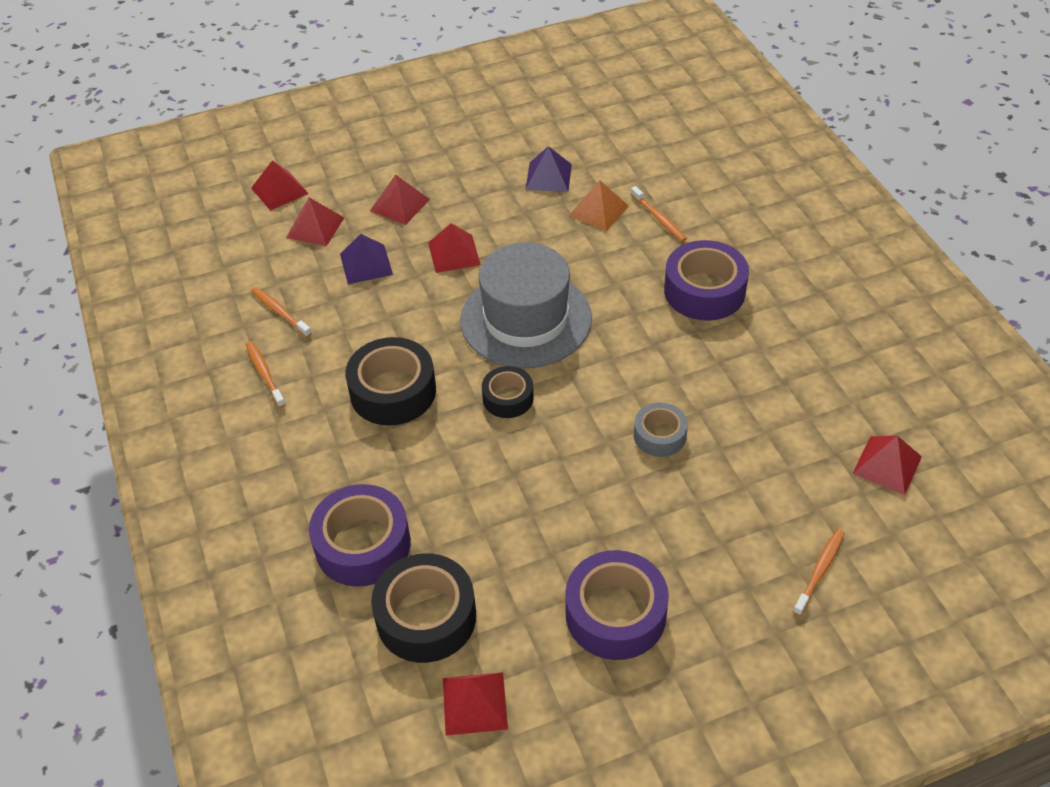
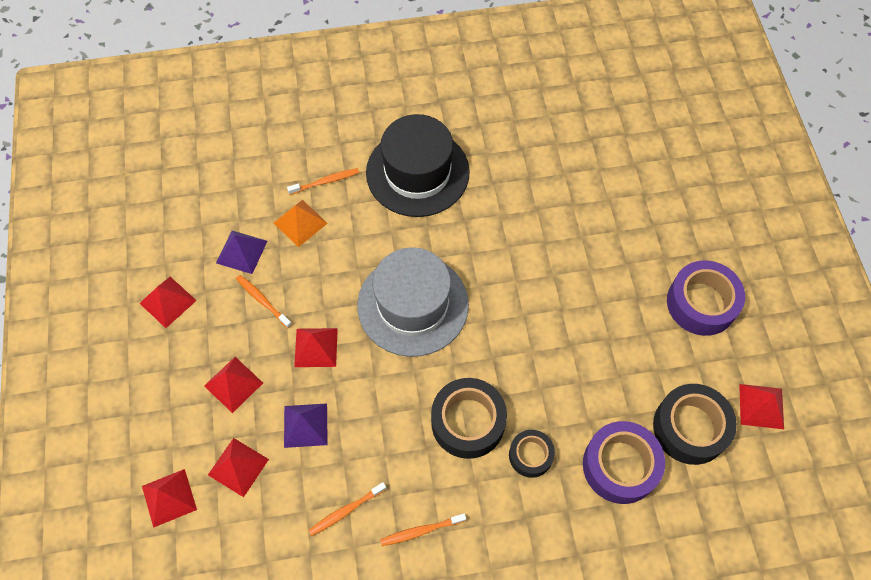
camera: 80 degrees left, 15 degrees up
(508, 398) = (495, 334): black tape -> black tape (530, 455)
(659, 435) = (554, 239): grey tape -> none
(704, 291) = (417, 172): purple tape -> black hat
(820, 570) = (682, 176): orange toothbrush -> orange toothbrush (262, 300)
(887, 465) = (605, 113): red pyramid -> red pyramid (167, 302)

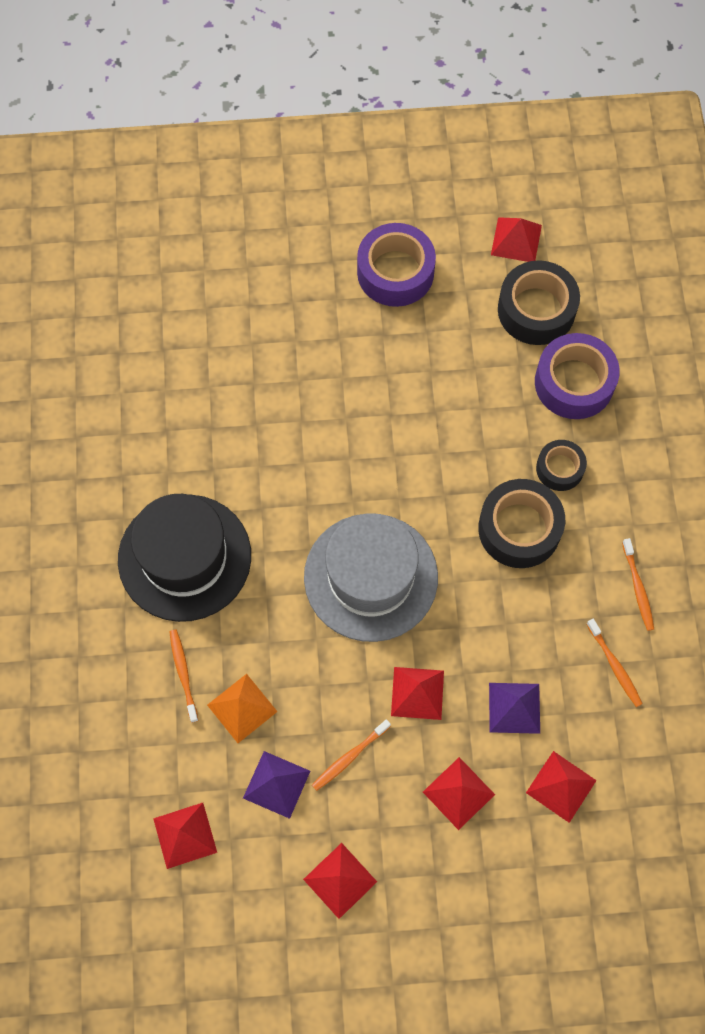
camera: 85 degrees left, 5 degrees up
(169, 497) = (594, 867): red pyramid -> red pyramid (185, 835)

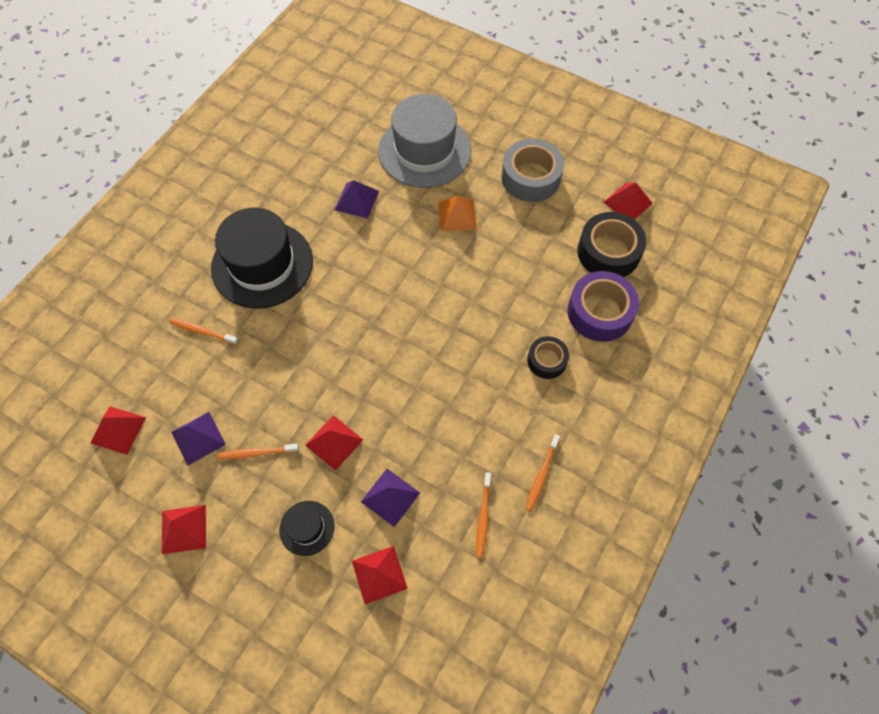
camera: 35 degrees right, 5 degrees down
(183, 673) = (202, 331): orange toothbrush -> orange toothbrush turned 90 degrees counterclockwise
(227, 417) = (356, 200): none -> purple pyramid
(242, 708) = (218, 376): orange pyramid -> orange pyramid (457, 215)
(371, 577) = (365, 349): grey hat -> grey hat (424, 150)
(395, 272) = (530, 177): purple tape -> grey tape
(459, 793) = (307, 528): red pyramid -> black hat
(519, 529) = (488, 381): black tape -> none

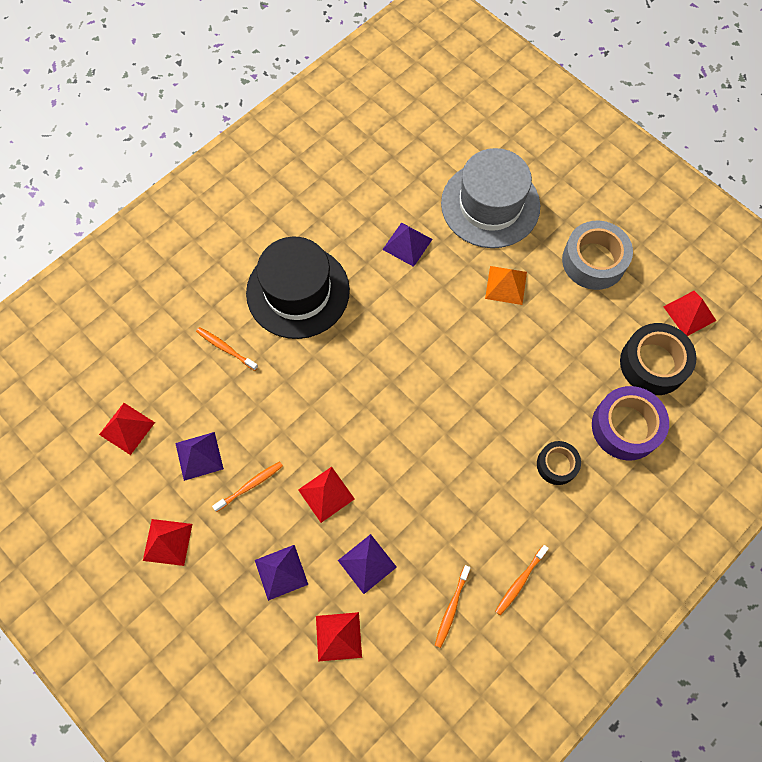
camera: 15 degrees right, 5 degrees up
(256, 453) = (250, 485): orange toothbrush -> orange toothbrush turned 135 degrees clockwise
(307, 528) = (281, 572): black hat -> purple pyramid

